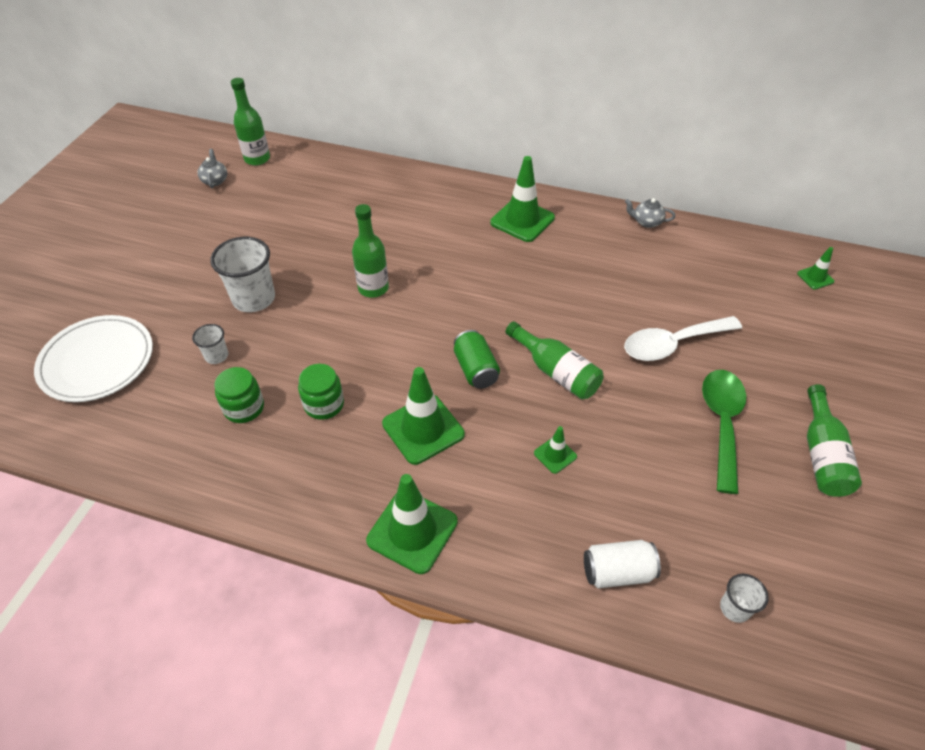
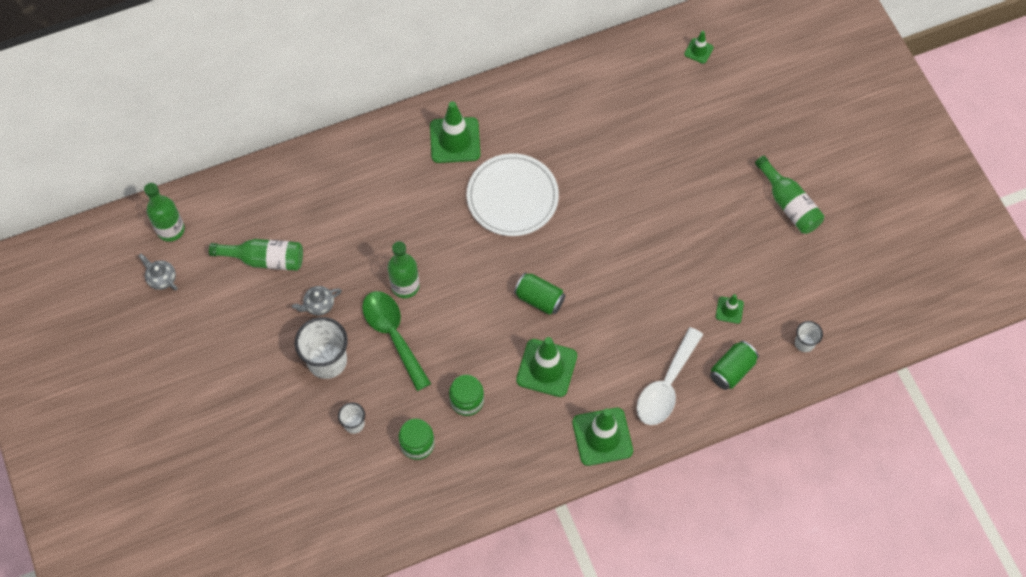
camera: 40 degrees left, 15 degrees up
(97, 361) = (274, 493): white plate -> white plate (512, 197)
(555, 371) = (591, 261): green bottle -> green bottle (264, 259)
(555, 455) = (640, 323): green traffic cone -> green traffic cone (729, 310)
(617, 572) = (732, 370): white can -> green can
(646, 222) = (547, 76): grey teapot -> grey teapot (319, 305)
(672, 344) = (647, 182): white spoon -> white spoon (666, 386)
(722, 423) = (719, 224): green spoon -> green spoon (393, 335)

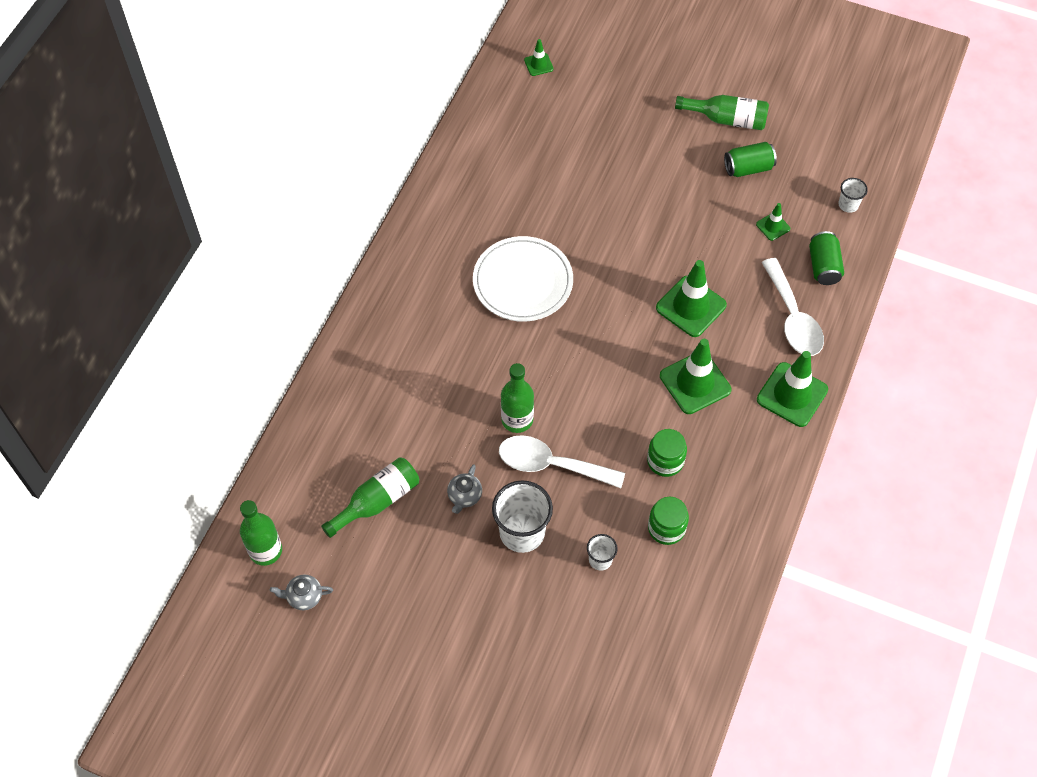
camera: 45 degrees left, 5 degrees down
(393, 335) = (551, 464): green spoon -> white spoon
(455, 140) = (428, 278): green traffic cone -> green traffic cone (691, 306)
(539, 299) = (631, 338): green can -> green can (748, 168)

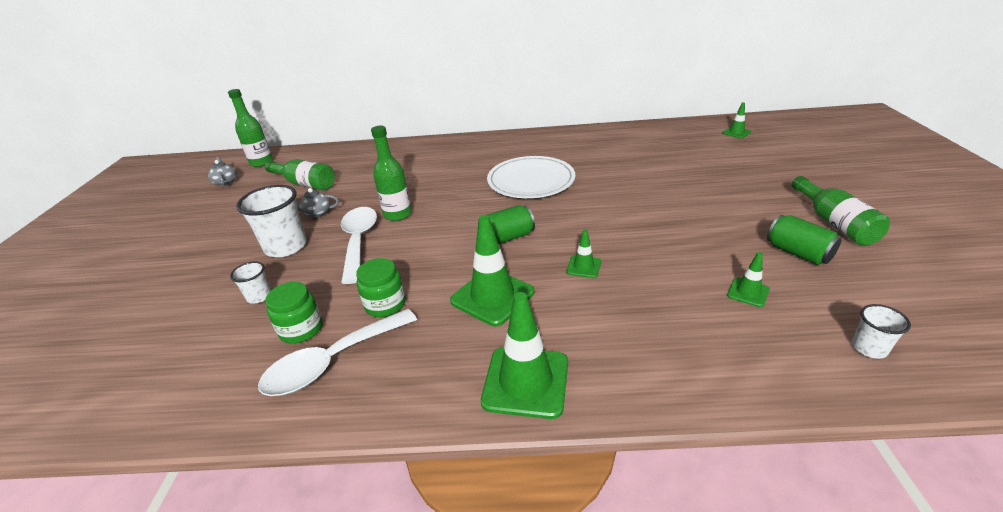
camera: 70 degrees right, 25 degrees down
(691, 306) = (583, 267): green traffic cone -> green traffic cone, size x0.50
(792, 318) = (640, 347): white spoon -> white spoon (332, 362)
(823, 266) = (745, 353): green can -> green can (507, 238)

